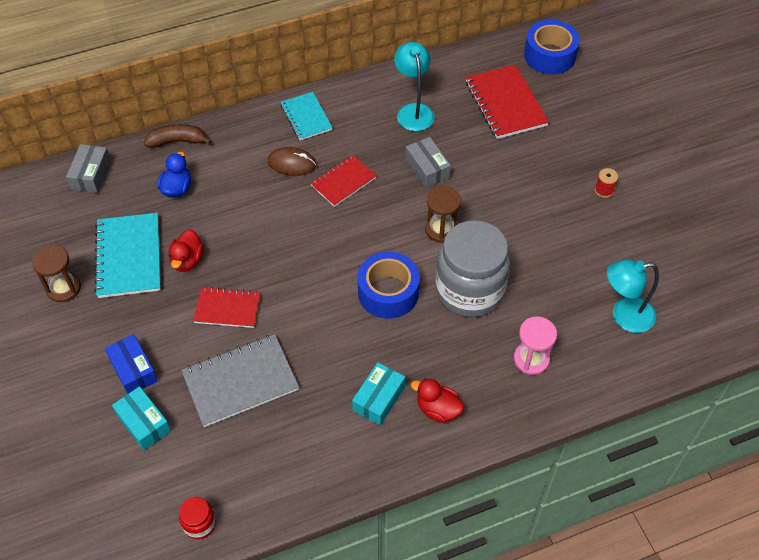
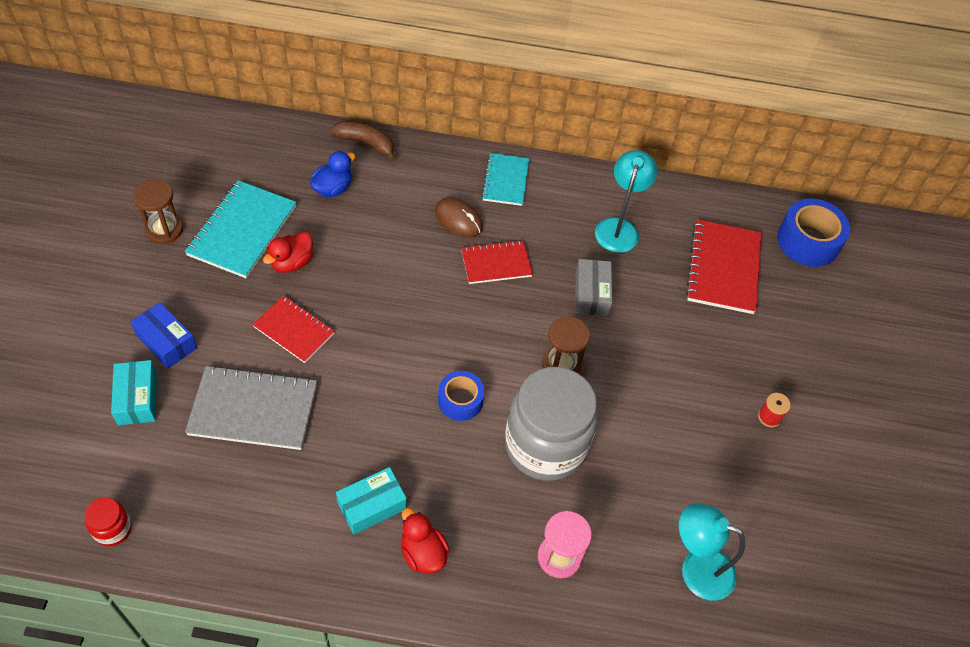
camera: 25 degrees right, 0 degrees up
(91, 175) = (266, 136): grey box -> none
(133, 370) = (166, 342): blue box -> blue box turned 45 degrees counterclockwise
(388, 292) = (460, 400): blue tape -> blue tape, size x0.63

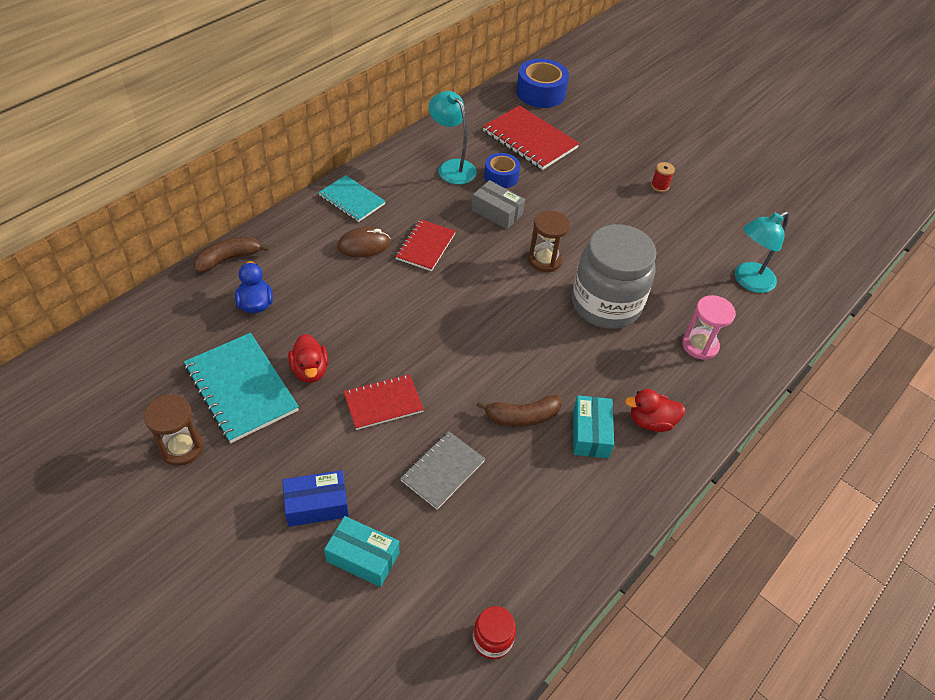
camera: 55 degrees left, 5 degrees down
(253, 410) = (443, 471): grey notebook -> grey notebook, size x0.63
(352, 440) = (522, 417): none -> brown banana
(460, 400) = (533, 331): blue tape -> blue tape (501, 176)

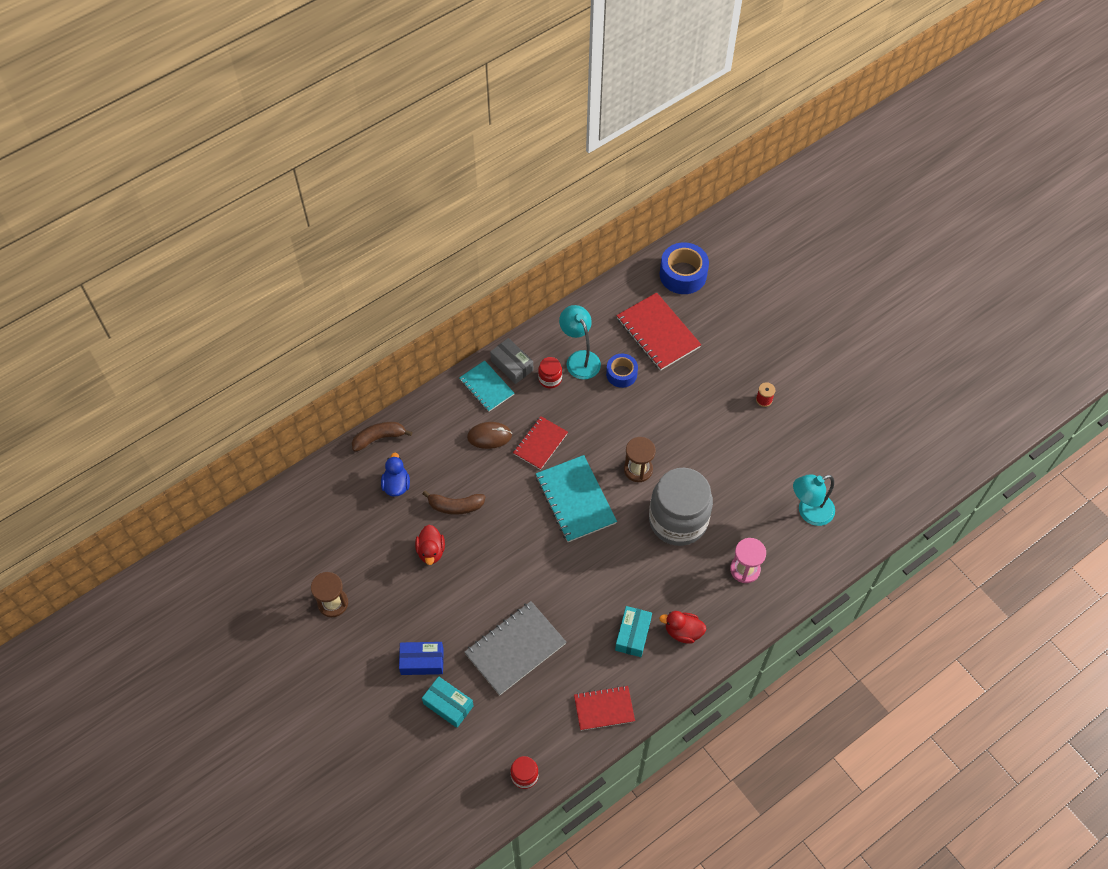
camera: 15 degrees right, 10 degrees up
(241, 388) = (379, 560): turquoise notebook -> turquoise notebook (575, 500)
(383, 403) = (481, 587): red notebook -> red notebook (604, 709)
(423, 187) = (550, 379): none -> red jar
(443, 471) = (515, 649): grey notebook -> grey notebook, size x1.58
(497, 212) = (609, 414): grey box -> grey box (512, 365)
(522, 417) = (584, 613): brown banana -> brown banana (455, 506)

